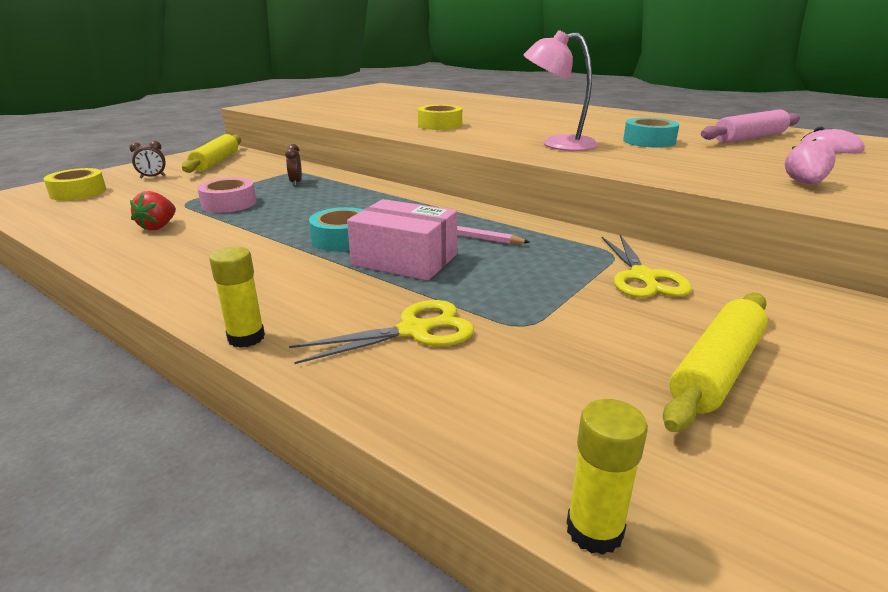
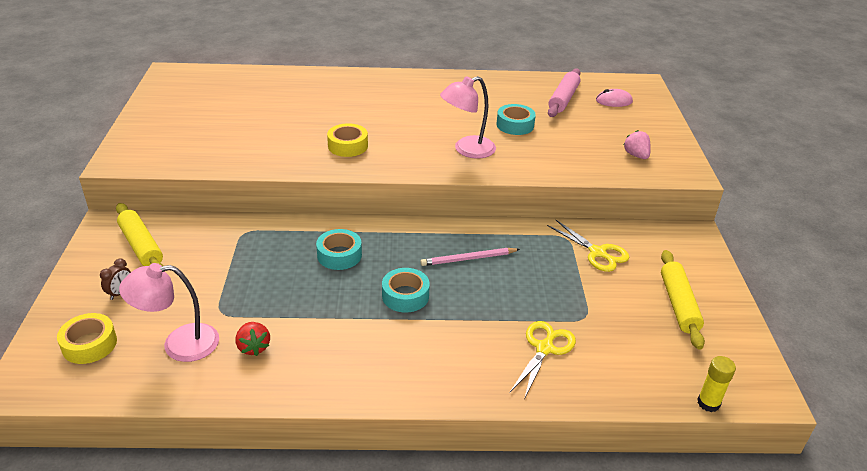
camera: 40 degrees left, 10 degrees up
(121, 209) = (179, 344): none -> pink lamp
(229, 203) = (260, 296): pink tape -> none
(246, 338) = (475, 399): yellow glue stick -> none
(296, 183) = (270, 247): brown clock -> none
(338, 200) = (339, 255): none -> turquoise tape
(405, 260) = (469, 297): pink box -> none

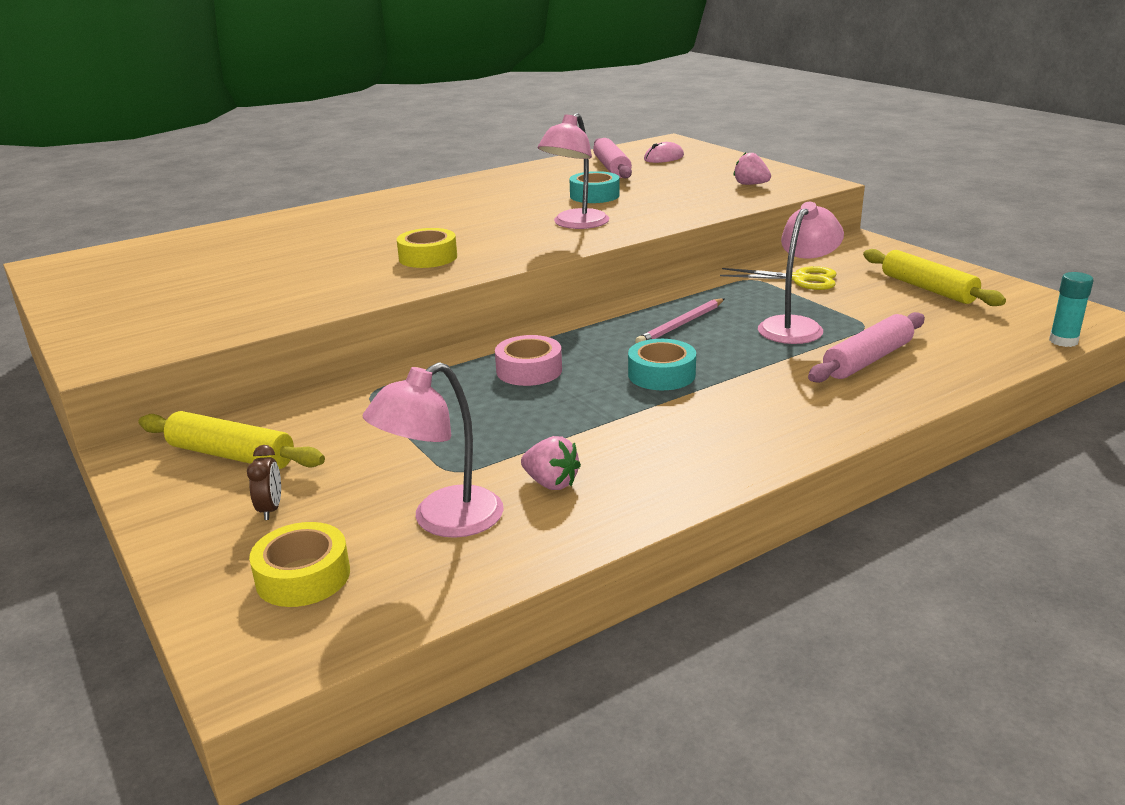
camera: 30 degrees left, 10 degrees down
(253, 347) = (551, 483): red strawberry -> pink strawberry
(339, 255) = (529, 370): turquoise tape -> pink tape
(539, 295) = (796, 326): none -> pink lamp
(544, 348) = (867, 360): yellow scissors -> pink rolling pin
(708, 403) = (1063, 341): yellow glue stick -> turquoise glue stick

